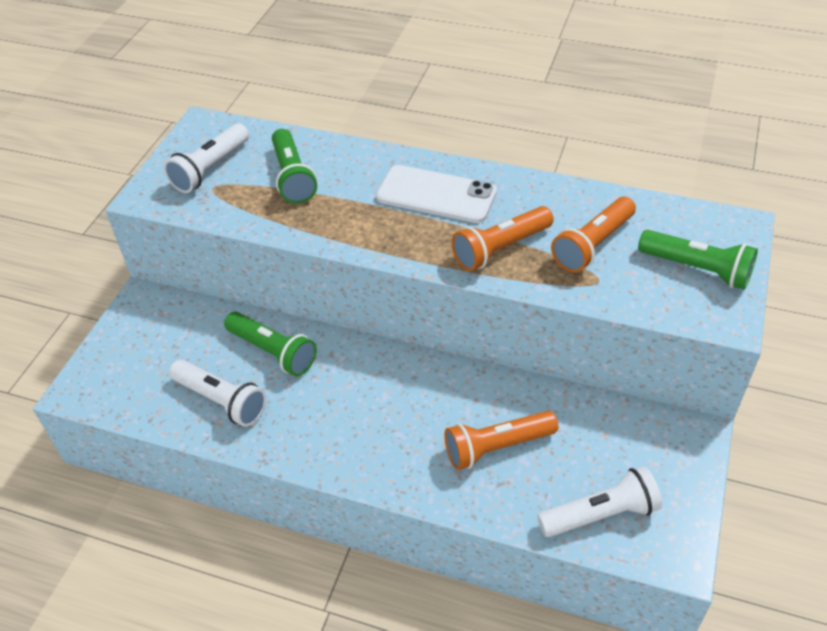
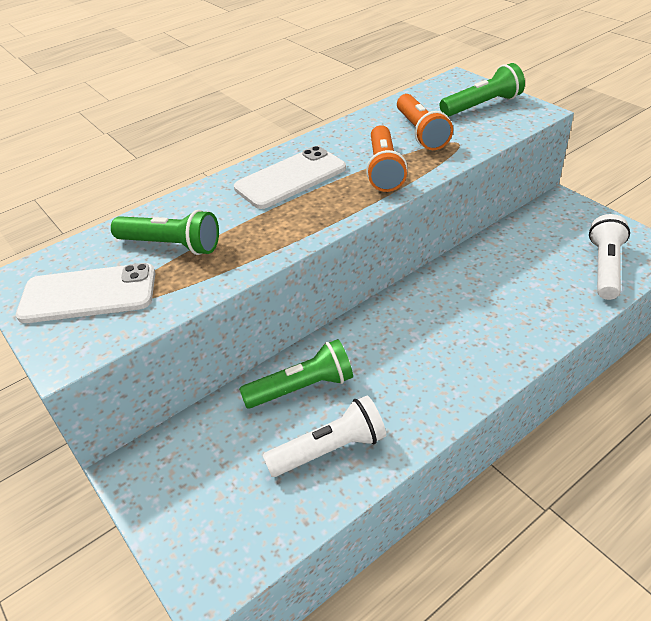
camera: 55 degrees left, 5 degrees down
(210, 169) = (88, 294): white flashlight -> white phone
(496, 447) = (512, 292): orange flashlight -> none

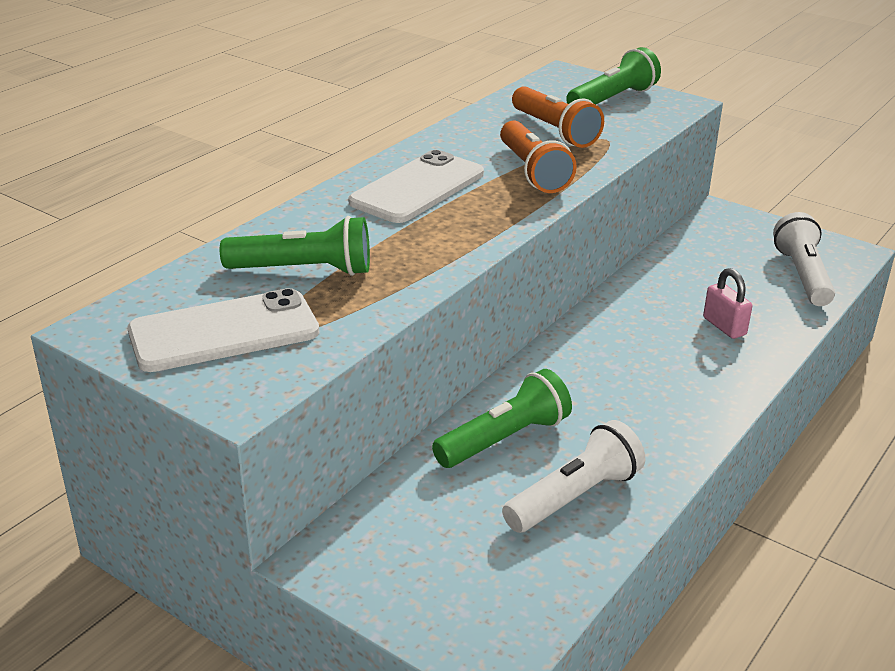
camera: 20 degrees left, 10 degrees down
(517, 308) = (724, 326): none -> pink padlock

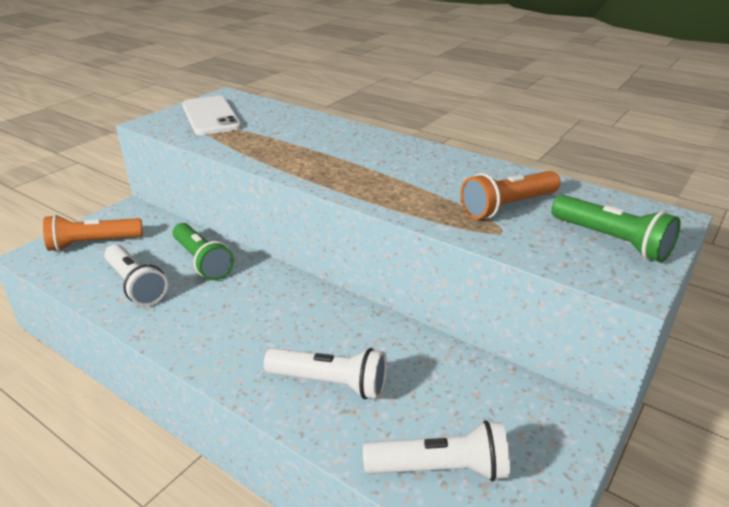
camera: 90 degrees right, 0 degrees up
(304, 270) = (269, 129): green flashlight -> none
(418, 188) = (380, 155): white phone -> none
(532, 172) = (416, 195): orange flashlight -> orange flashlight (93, 243)
(724, 326) = (330, 383): pink padlock -> white flashlight

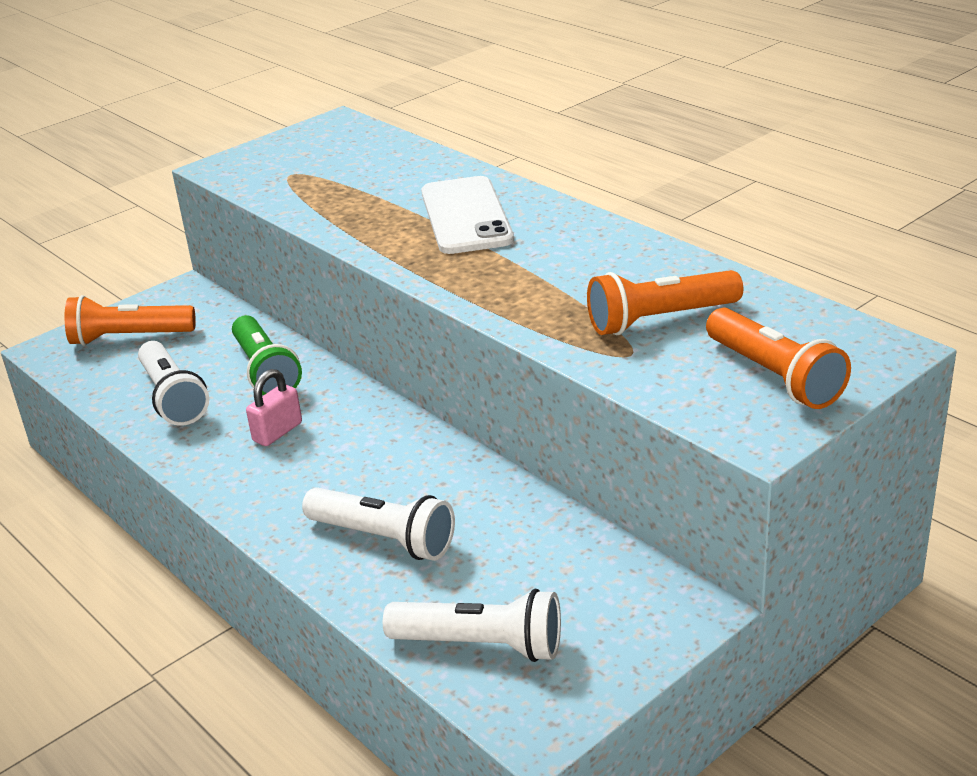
camera: 15 degrees right, 0 degrees up
(210, 116) = (304, 158): white phone -> white phone (466, 216)
(223, 305) = (277, 432): none -> pink padlock
(611, 241) = (774, 376): green flashlight -> orange flashlight

